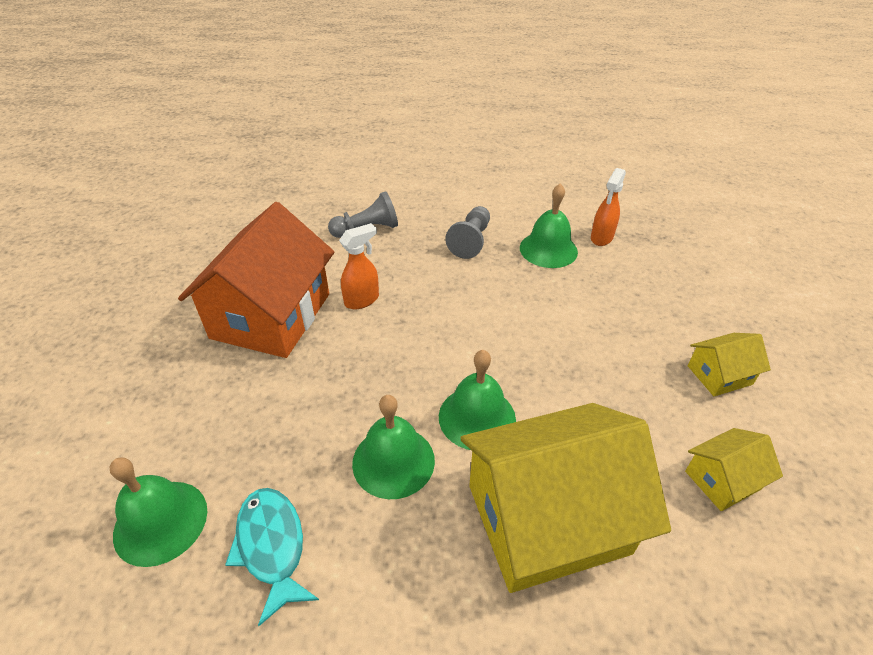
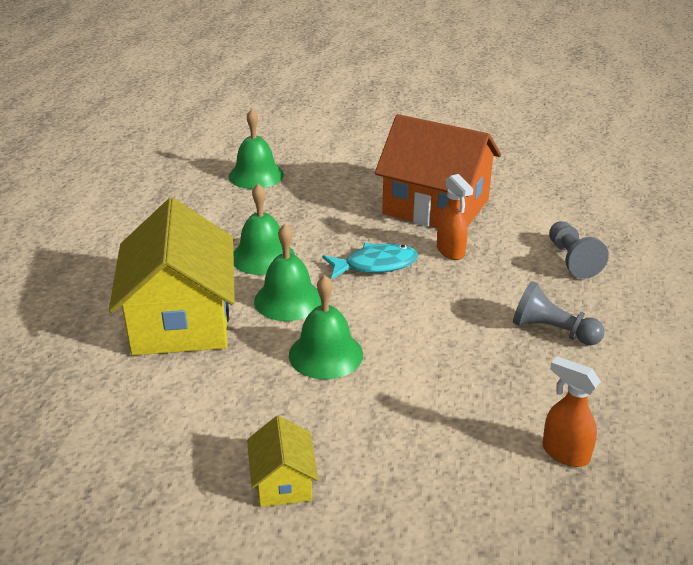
camera: 100 degrees right, 10 degrees down
(272, 546) = (220, 210): turquoise fish -> turquoise fish (375, 265)
(548, 249) = (535, 393): green bell -> green bell (325, 354)
(722, 480) = (162, 431): yellow house -> none

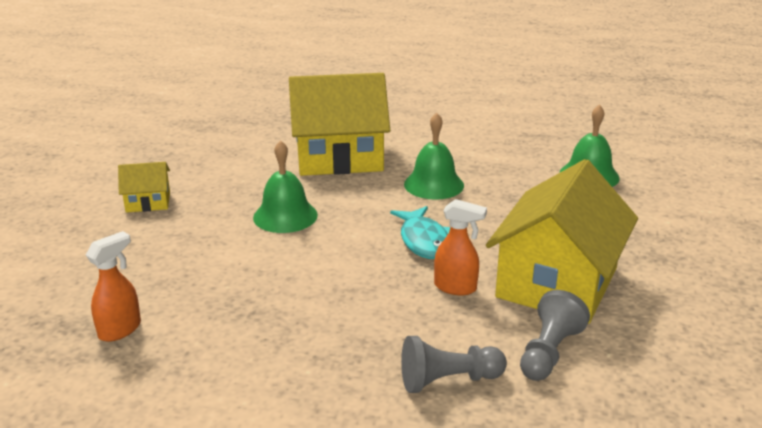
camera: 90 degrees right, 5 degrees down
(288, 300) = (364, 198): green bell -> none
(436, 207) = (557, 282): orange house -> yellow house
(450, 251) = (456, 287): orange spray bottle -> orange spray bottle turned 135 degrees counterclockwise
(552, 331) = (300, 345): grey pawn -> grey pawn (549, 352)

